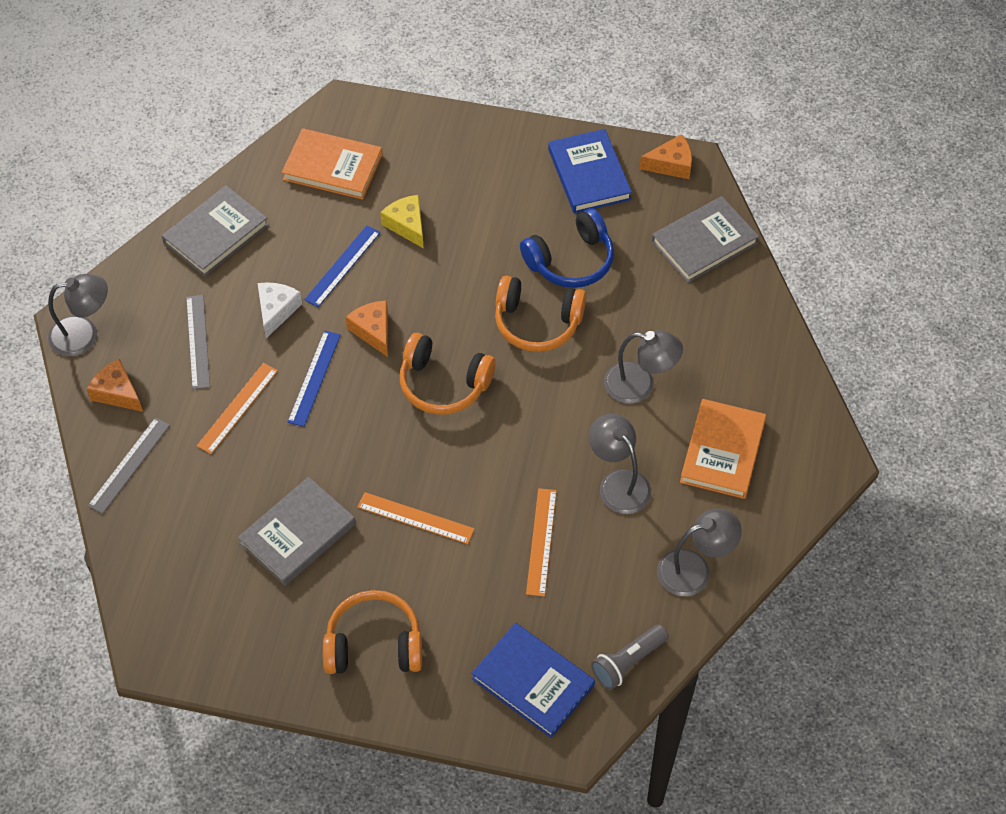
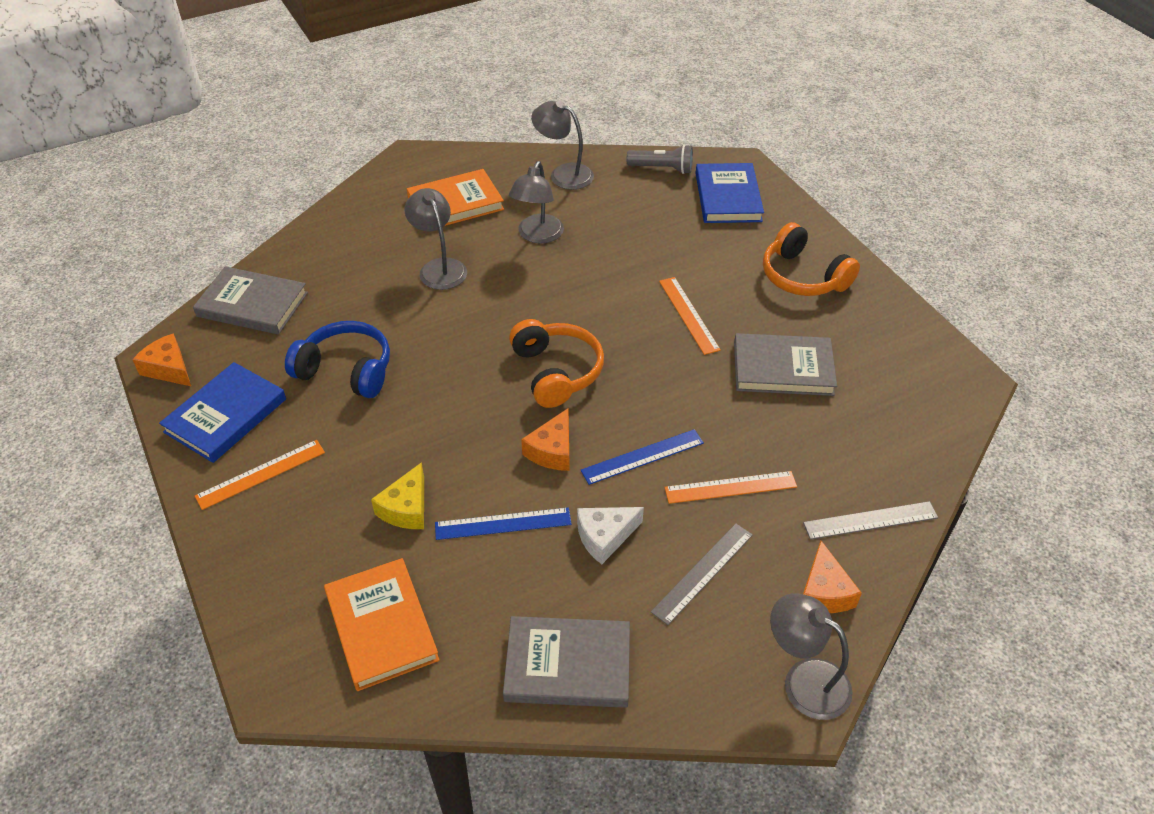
camera: 130 degrees left, 10 degrees down
(537, 323) = (435, 353): orange headphones -> none
(541, 541) = (627, 245): orange ruler -> orange ruler (261, 474)

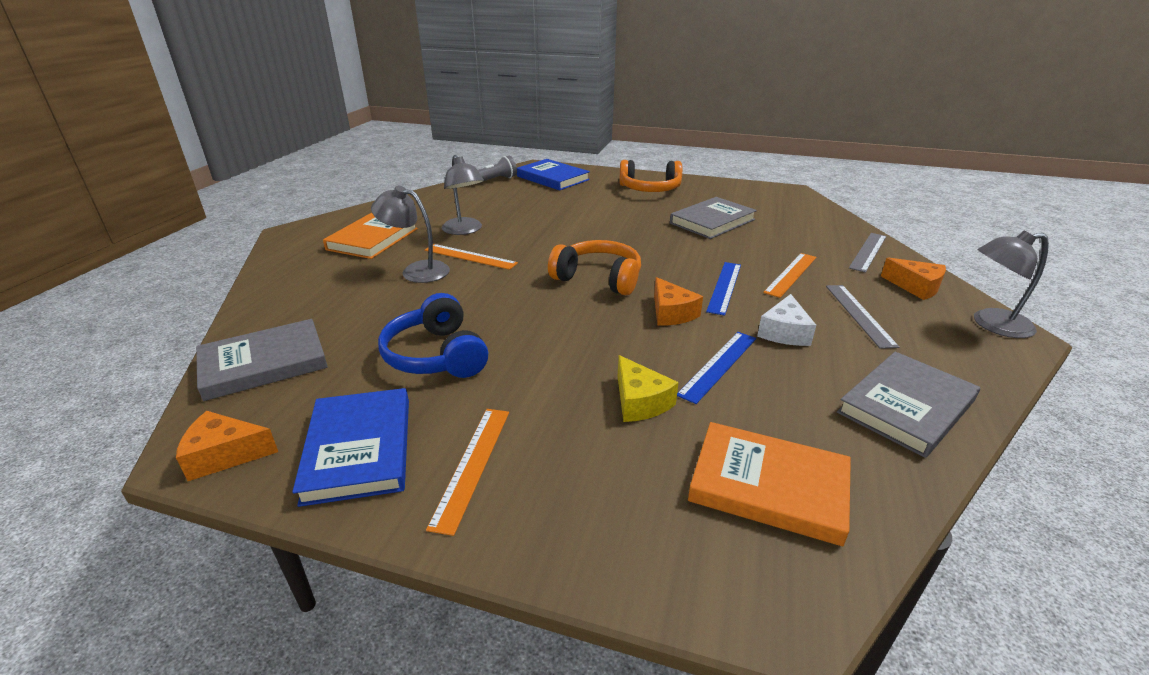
camera: 45 degrees left, 15 degrees down
(346, 370) = (436, 355): blue headphones -> blue headphones turned 90 degrees counterclockwise
(563, 174) = (432, 202): grey lamp -> none
(688, 315) = (624, 223): orange ruler -> orange ruler (470, 256)

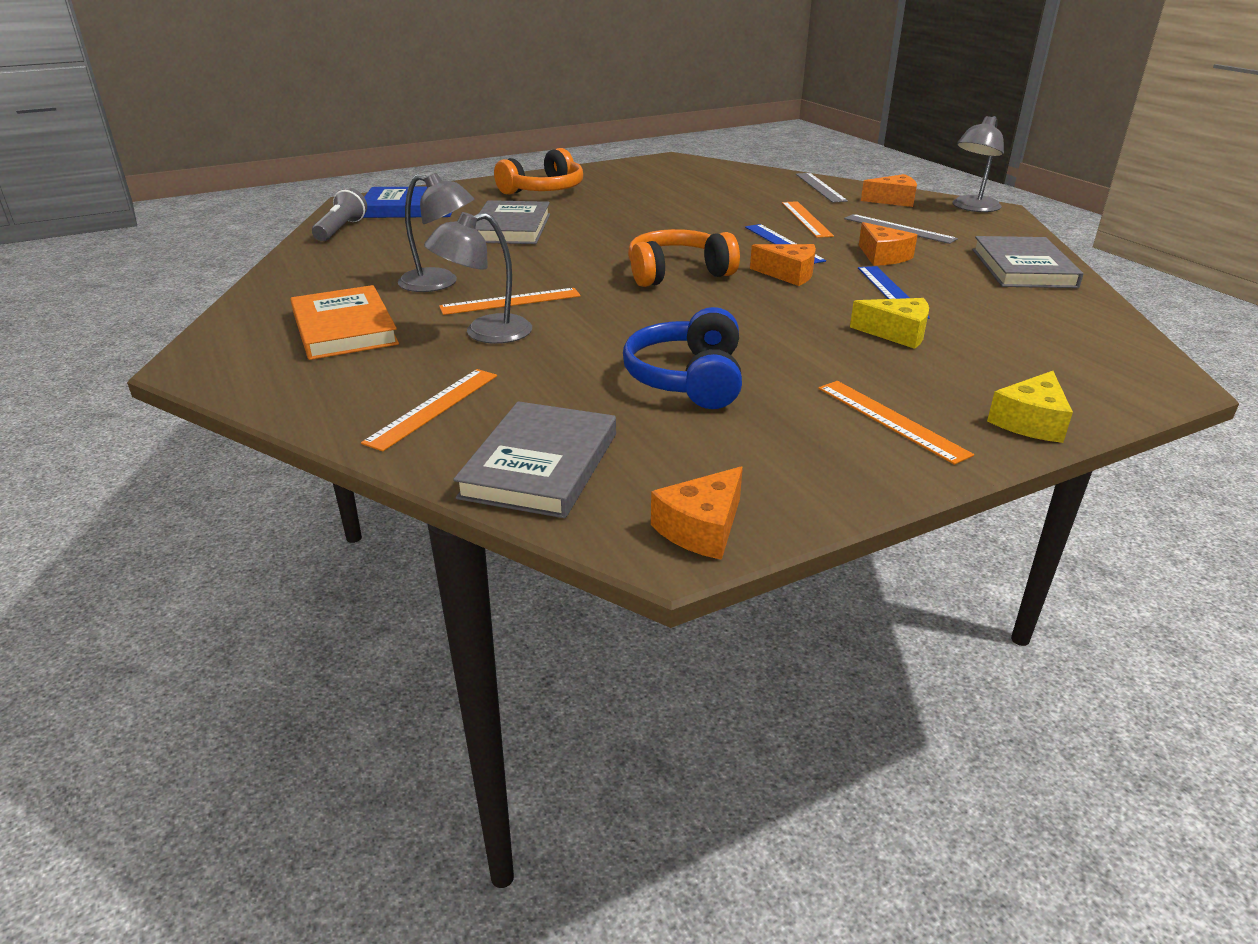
camera: 45 degrees left, 0 degrees up
(304, 303) = (433, 408): none -> orange ruler
(359, 449) = (795, 459): blue book -> none
(436, 355) = (688, 379): blue headphones -> blue headphones turned 75 degrees clockwise
(560, 544) = (1030, 422): none -> yellow cheese
(712, 221) = (664, 200): grey book -> grey book (511, 228)
(768, 486) = (1050, 337): orange book -> none
(784, 332) = (883, 256): white cheese -> orange cheese

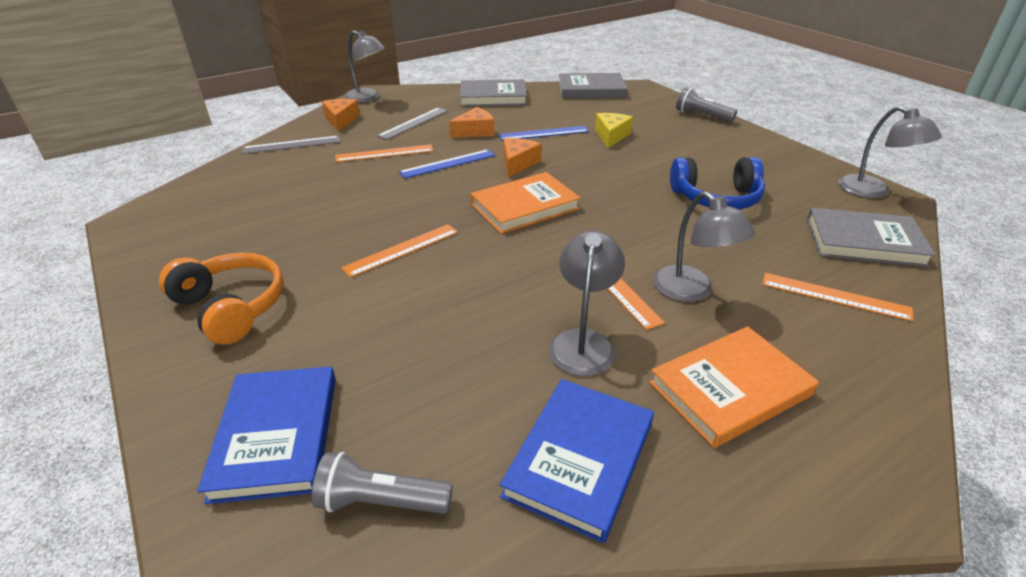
camera: 95 degrees left, 5 degrees up
(324, 274) = (580, 459): none -> blue book
(511, 228) = (391, 315): grey book -> grey book (591, 90)
(677, 273) = (524, 206): orange headphones -> orange book
(701, 528) = (873, 191): orange cheese -> grey lamp
(891, 420) = (724, 144): orange ruler -> orange ruler (402, 250)
(1030, 422) = (702, 116): yellow cheese -> grey flashlight

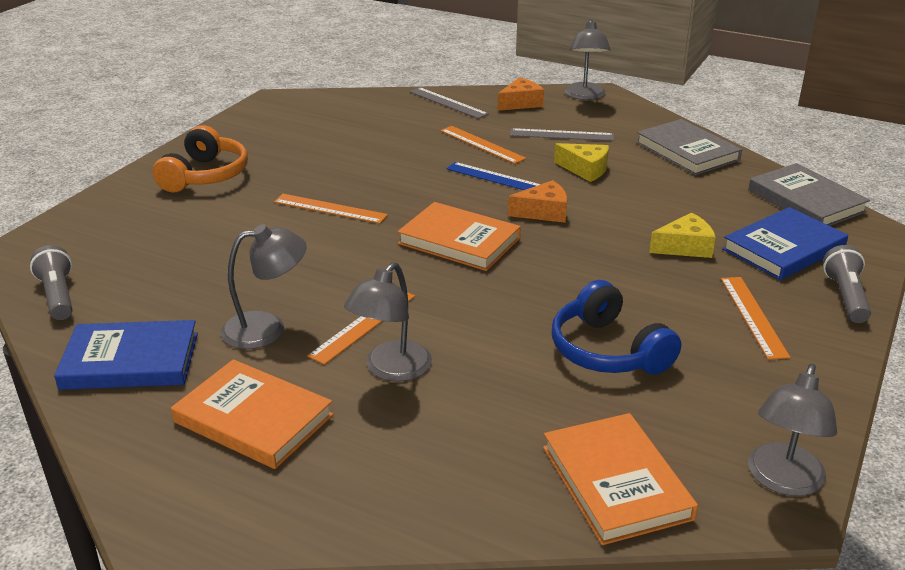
camera: 60 degrees right, 5 degrees down
(277, 436) = (94, 241): blue book -> blue book (784, 248)
(475, 131) = (585, 169): orange cheese -> yellow cheese
(543, 133) = (634, 206): blue ruler -> none
(835, 296) = (461, 468): orange ruler -> orange ruler (753, 316)
(864, 241) = (616, 482): grey book -> orange book

